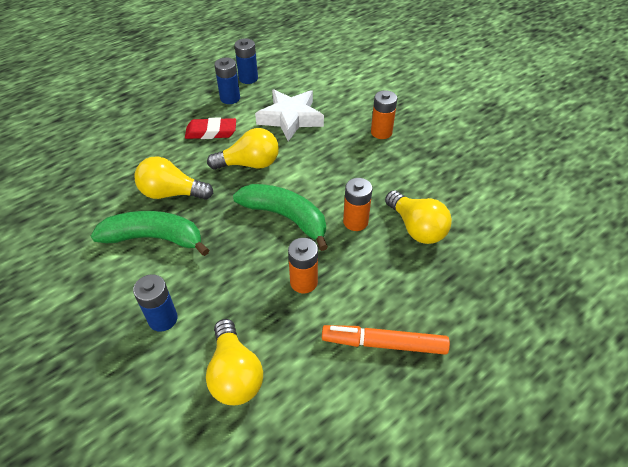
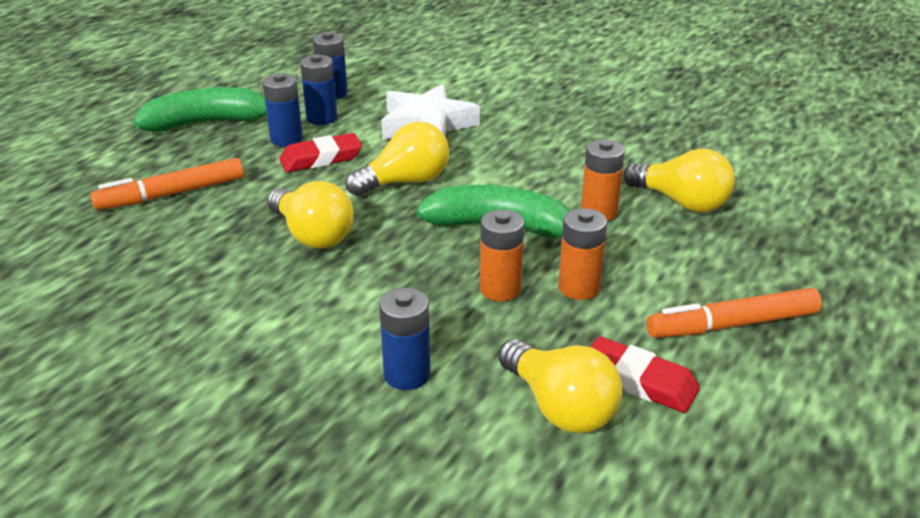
camera: 20 degrees left, 15 degrees down
(113, 140) = (171, 194): none -> orange marker
(154, 238) = (324, 289): green banana -> green banana (208, 123)
(172, 193) = (312, 235): yellow light bulb -> yellow light bulb turned 120 degrees counterclockwise
(200, 111) = (286, 139): none -> blue battery
(295, 370) = (639, 381): none -> red eraser
(381, 132) = (562, 118): orange battery -> orange battery (500, 289)

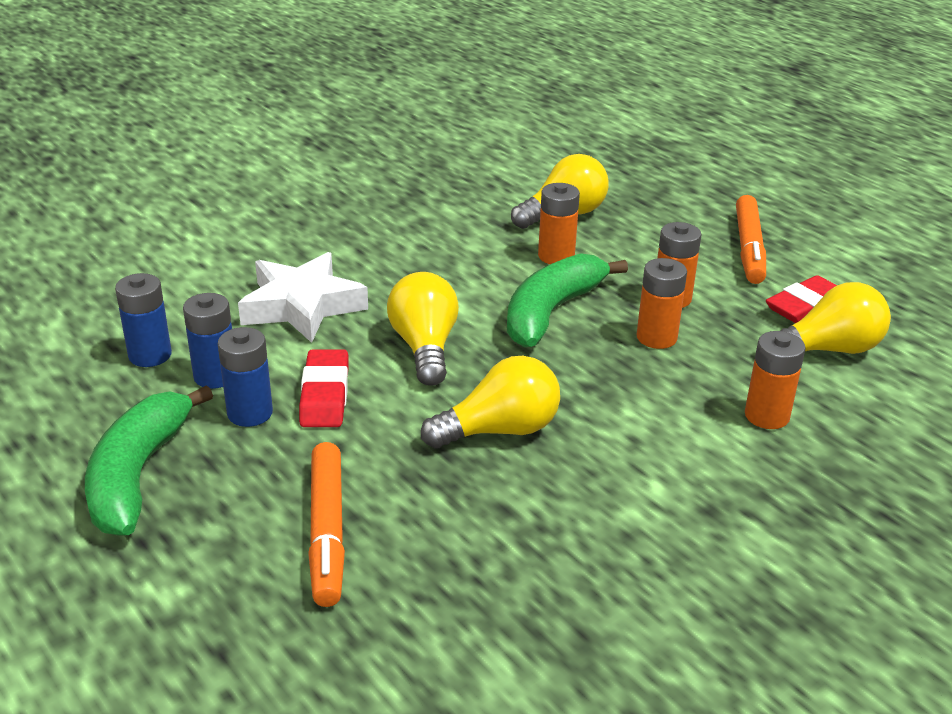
camera: 70 degrees left, 0 degrees up
(407, 374) = (767, 416): blue battery -> orange battery

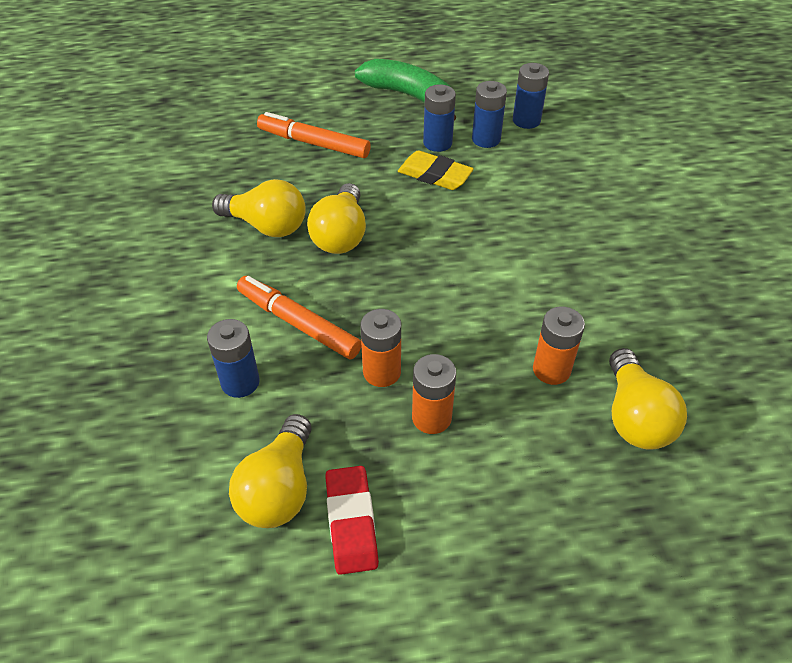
camera: 120 degrees right, 15 degrees up
(302, 306) = (550, 194): white star -> none
(325, 395) = (435, 175): red eraser -> yellow eraser
(424, 347) = (458, 235): yellow light bulb -> yellow light bulb (266, 226)
(551, 312) = (461, 323): green banana -> none
(749, 248) = (485, 550): orange marker -> orange marker (298, 323)
(767, 416) = (240, 382): orange battery -> blue battery

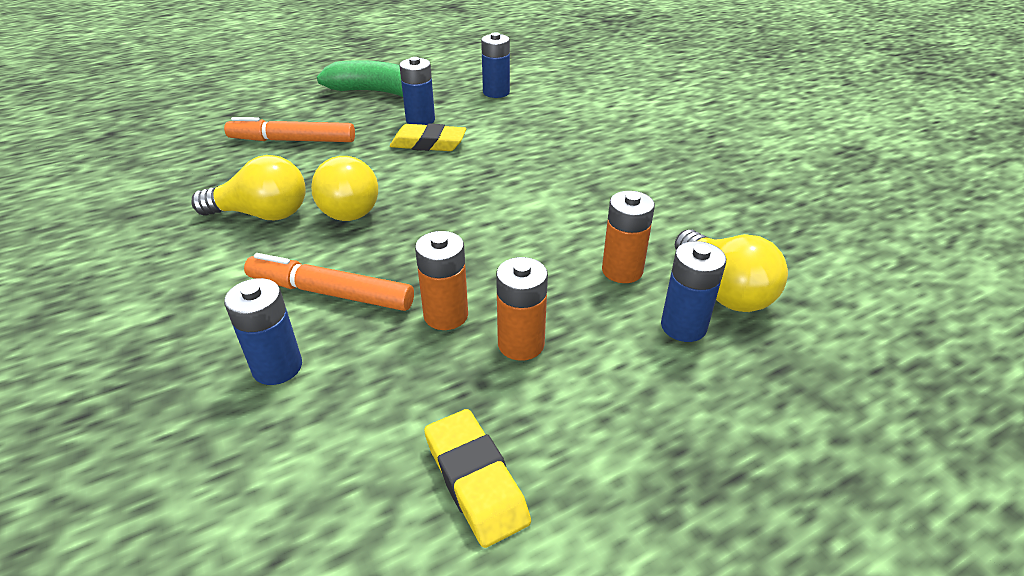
camera: 20 degrees left, 10 degrees down
(279, 488) = (367, 470): yellow light bulb -> none
(351, 522) = (475, 480): red eraser -> yellow eraser
(486, 139) = (465, 110): blue battery -> blue battery (683, 326)

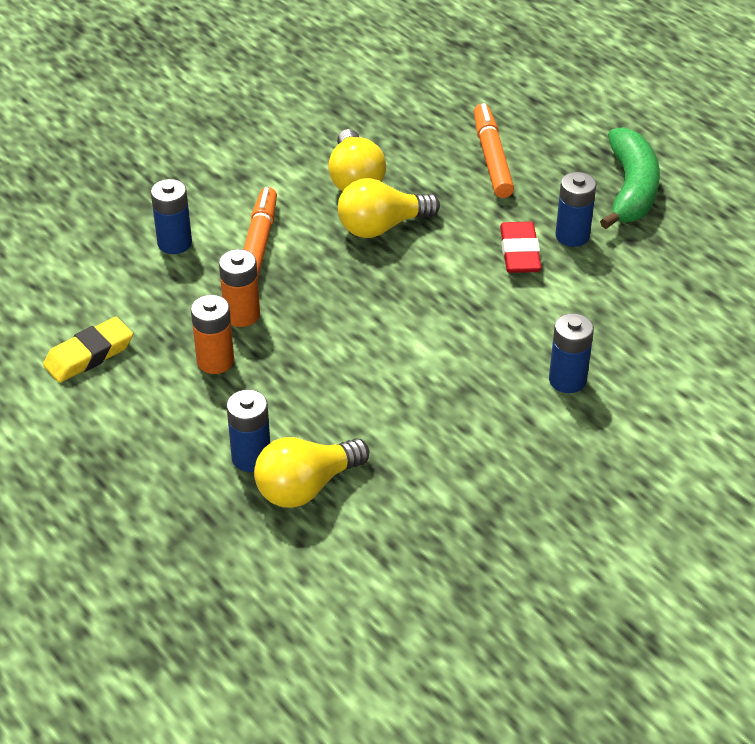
camera: 80 degrees right, 5 degrees up
(428, 143) = (519, 252): yellow eraser -> red eraser
(496, 92) = (676, 285): blue battery -> blue battery (567, 380)
(622, 271) = (322, 416): orange battery -> none

